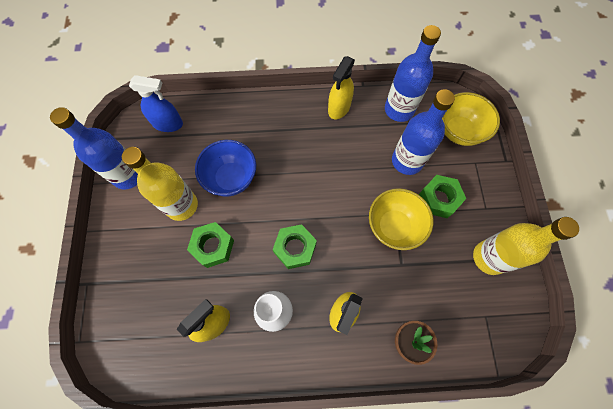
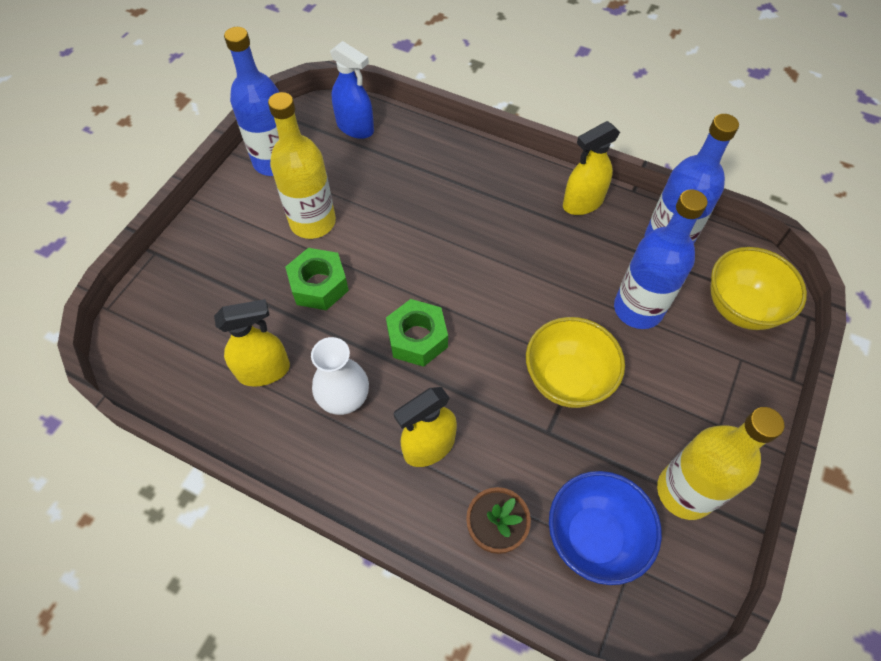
camera: 30 degrees right, 10 degrees down
(231, 178) = (390, 220): blue bowl -> blue bowl (594, 537)
(439, 199) = (655, 378): green nut -> none

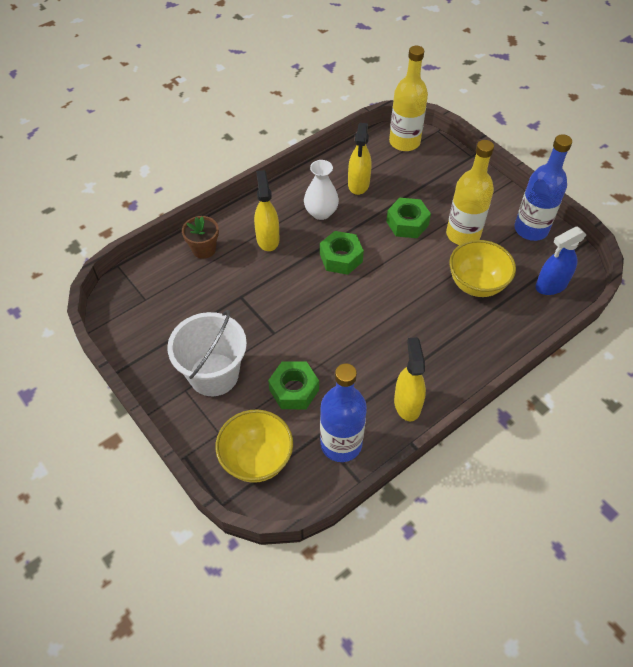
camera: 115 degrees right, 5 degrees down
(567, 379) = (267, 322): yellow bowl -> yellow bowl (476, 284)
(594, 537) = (170, 290): blue bowl -> none
(638, 309) = (294, 390): blue bottle -> green nut
(678, 403) = (214, 374): none -> white bucket
(685, 491) = (162, 346): yellow bottle -> yellow bottle (404, 142)

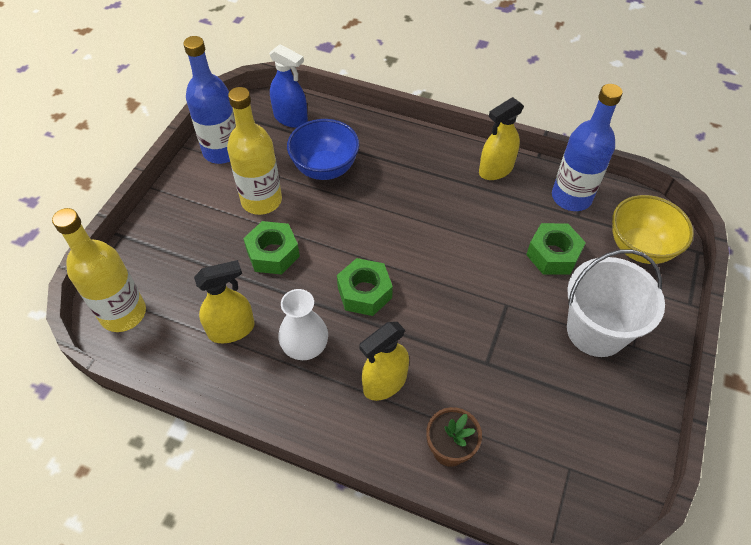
camera: 120 degrees left, 0 degrees up
(476, 284) = (325, 168): yellow bowl -> blue bowl

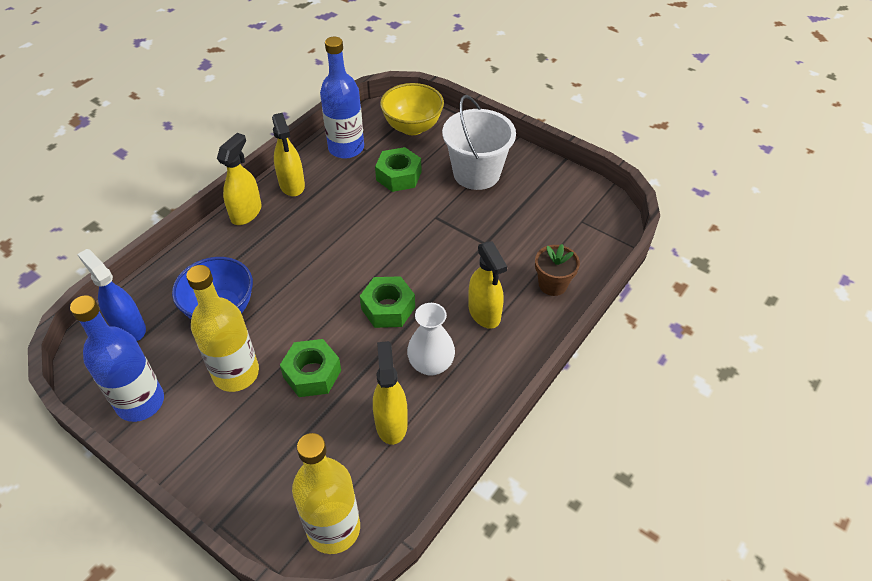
camera: 75 degrees left, 5 degrees down
(291, 118) = (129, 327): blue spray bottle -> blue spray bottle turned 90 degrees counterclockwise
(444, 148) = (246, 213): none -> yellow spray bottle

